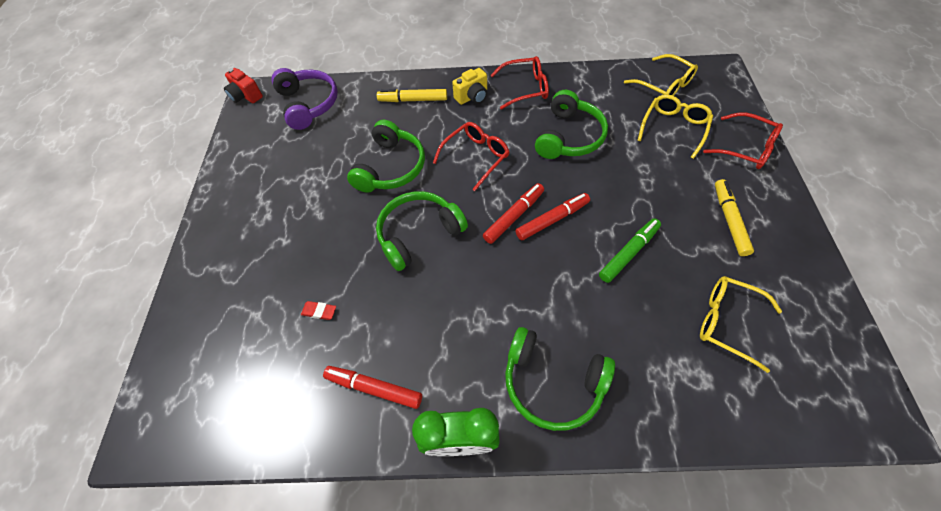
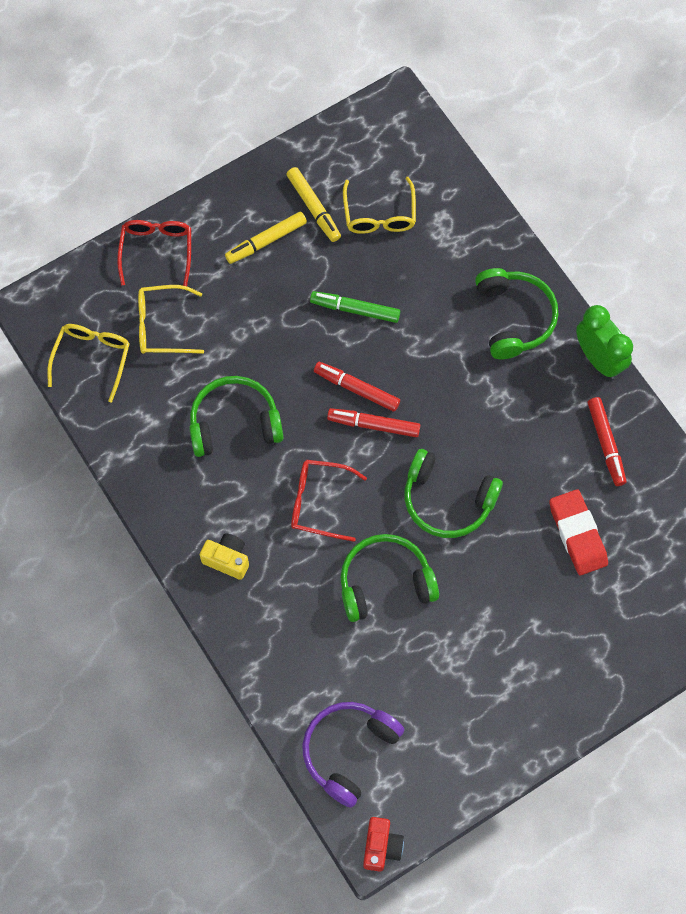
camera: 125 degrees left, 10 degrees up
(319, 311) = (577, 534): red eraser -> red eraser, size x2.25
(413, 100) = (270, 626): yellow marker -> yellow marker (313, 207)
(525, 88) = (179, 507): red glasses -> none

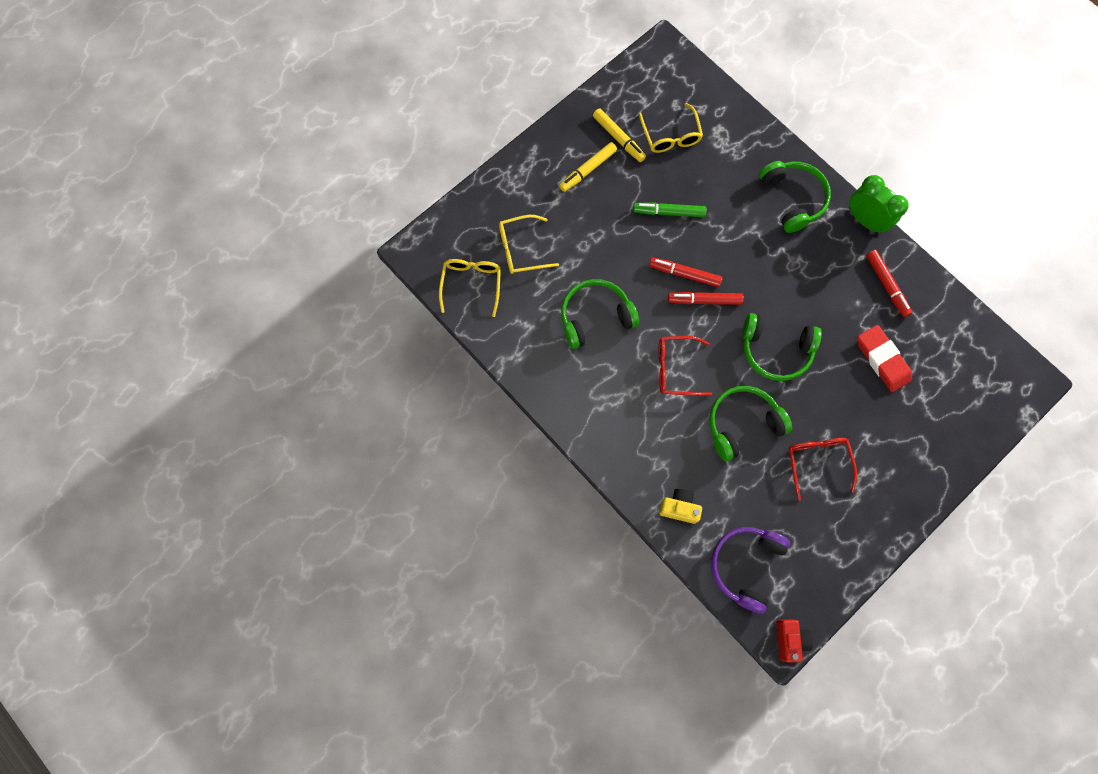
camera: 10 degrees left, 5 degrees up
(156, 251) = (504, 191): red glasses -> red glasses (817, 462)
(227, 559) = (614, 427): yellow camera -> yellow camera (679, 508)

